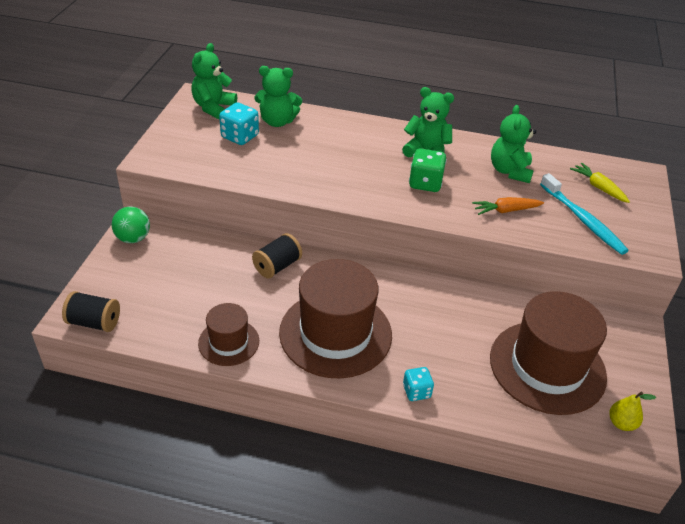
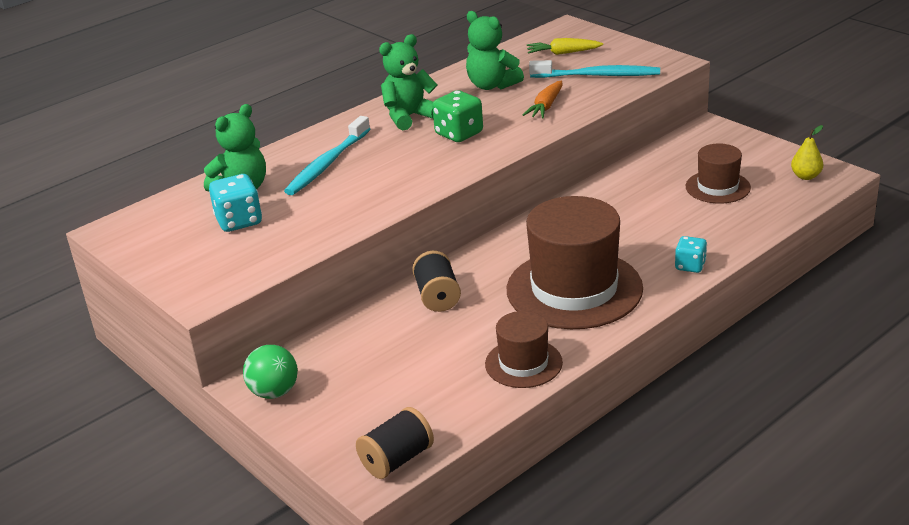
camera: 50 degrees left, 10 degrees down
(213, 107) = (153, 224): green teddy bear -> none
(334, 142) = (327, 164): none -> turquoise toothbrush
(547, 367) = (717, 187): brown hat -> brown hat, size x0.53

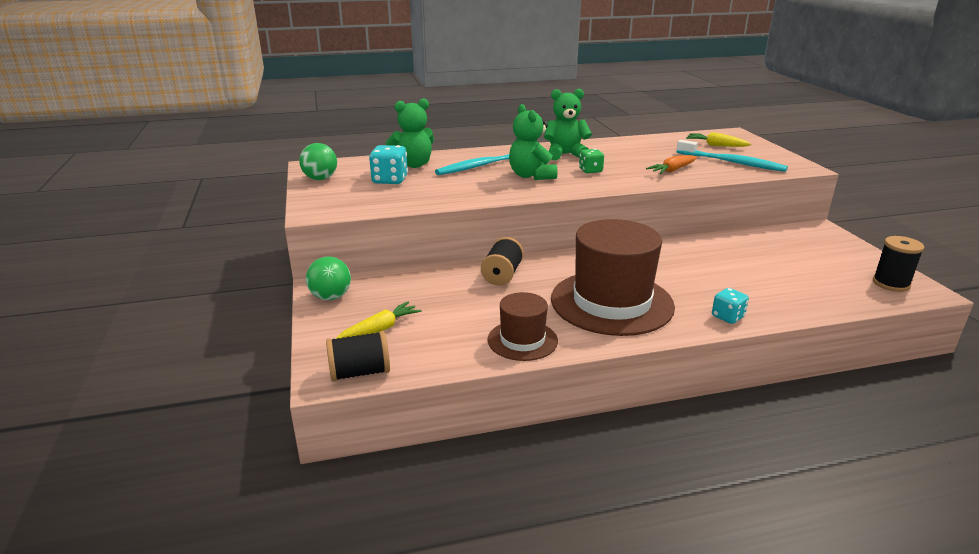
camera: 25 degrees right, 5 degrees down
(147, 247) = (320, 179): none -> green ball
(369, 407) = (381, 329): none -> yellow carrot
(459, 134) = (590, 171): green dice -> green dice, size x0.65
(492, 85) = (643, 151): green teddy bear -> green teddy bear (531, 176)
(717, 187) = (797, 269): brown hat -> none
(806, 176) = (891, 283): yellow pear -> black spool

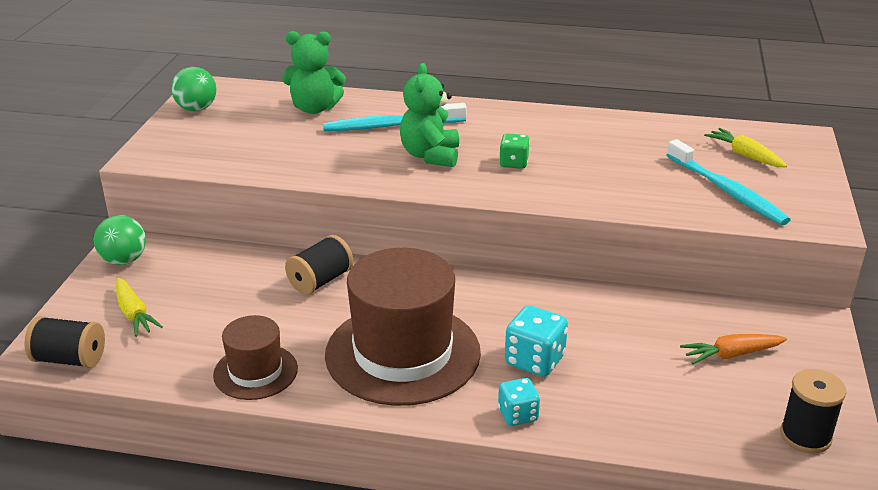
camera: 25 degrees right, 5 degrees up
(381, 329) = (134, 314): yellow carrot -> yellow carrot turned 75 degrees clockwise
(390, 180) = (265, 127): turquoise dice -> turquoise dice (534, 360)
(565, 155) = (514, 129): green teddy bear -> none
(672, 170) = (623, 186): orange carrot -> orange carrot (731, 355)

